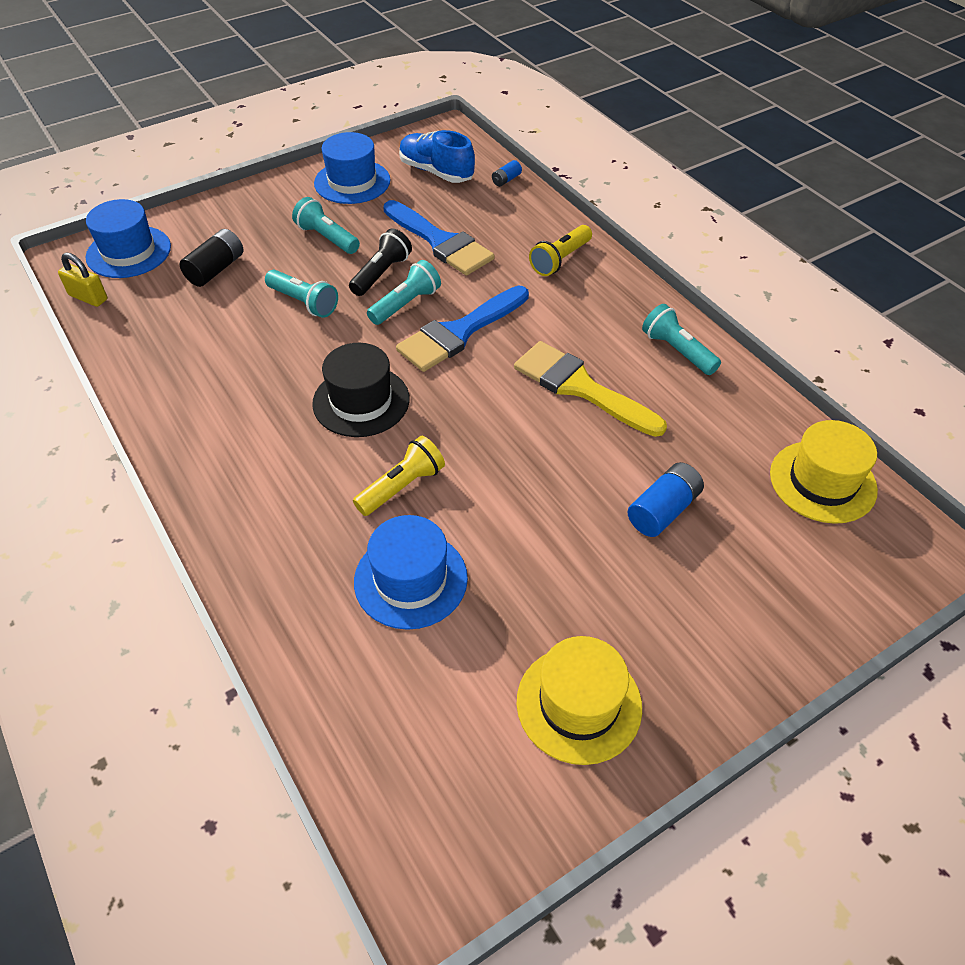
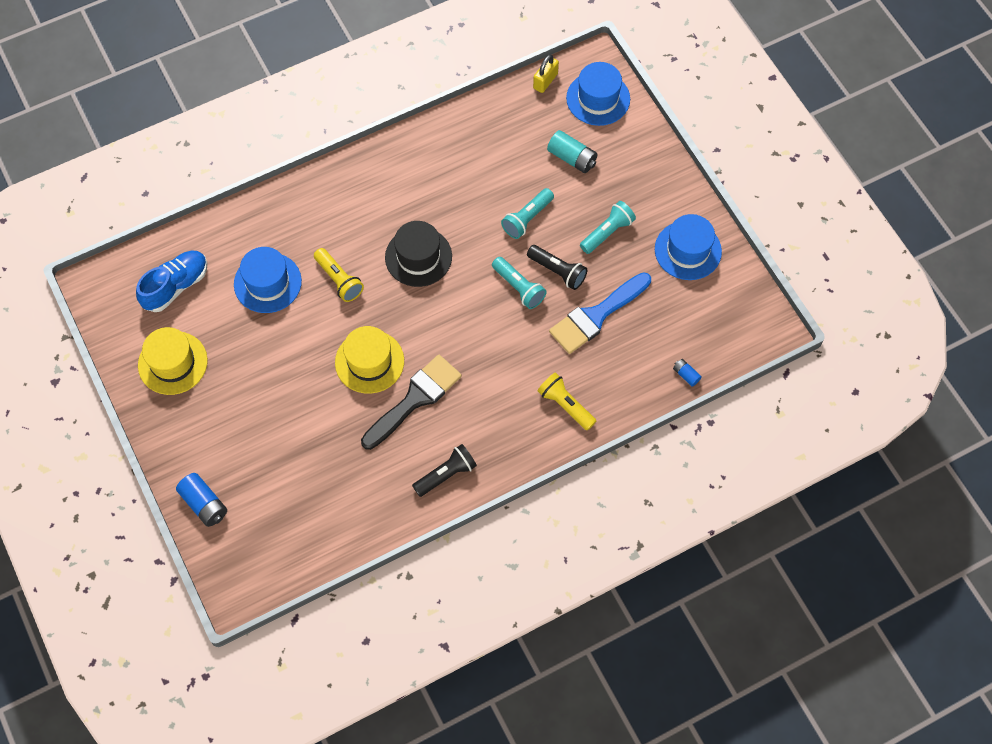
camera: 95 degrees right, 15 degrees up
(216, 269) = (572, 158): black battery -> turquoise battery
(436, 172) = (701, 318): blue shoe -> blue shoe (176, 286)
(459, 332) = (483, 323): blue brush -> none
(580, 387) = (415, 399): yellow brush -> black brush
(663, 510) = (296, 433): blue battery -> blue battery (204, 504)
(677, 351) = (446, 474): turquoise flashlight -> black flashlight
(822, 481) = (305, 542): yellow hat -> yellow hat (369, 362)

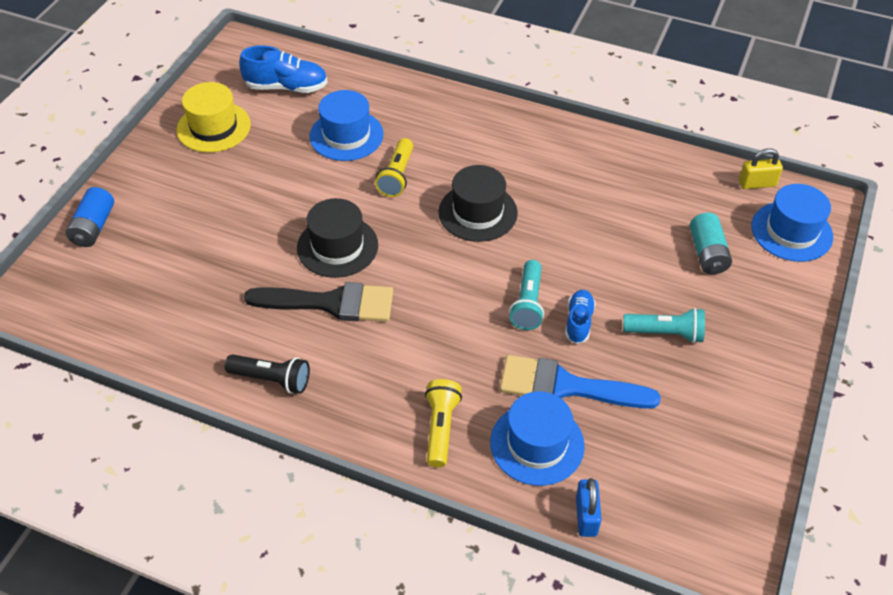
camera: 50 degrees right, 15 degrees down
(369, 362) = (337, 246): yellow hat -> black hat
(527, 218) = (605, 262): turquoise flashlight -> none
(557, 271) = (578, 322): black flashlight -> blue shoe
(686, 375) = (586, 516): blue battery -> blue padlock
(688, 250) = (728, 415): blue hat -> blue hat (537, 444)

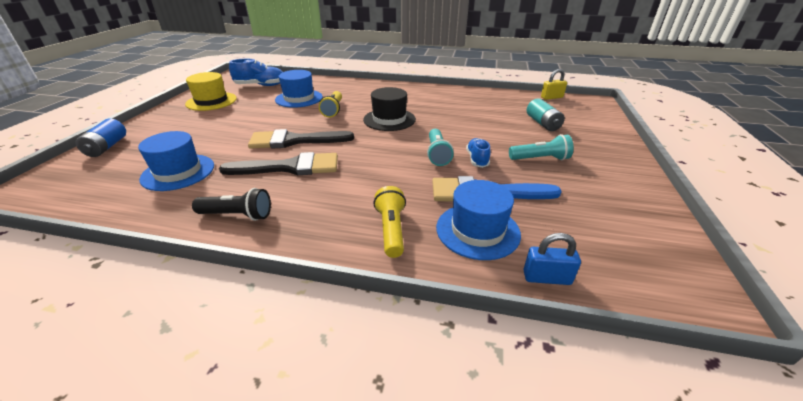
camera: 10 degrees left, 15 degrees down
(337, 246) = (294, 141): black hat -> black brush
(586, 516) = (546, 277): blue padlock -> blue padlock turned 75 degrees counterclockwise
(791, 231) = (585, 112): blue hat -> blue hat (178, 172)

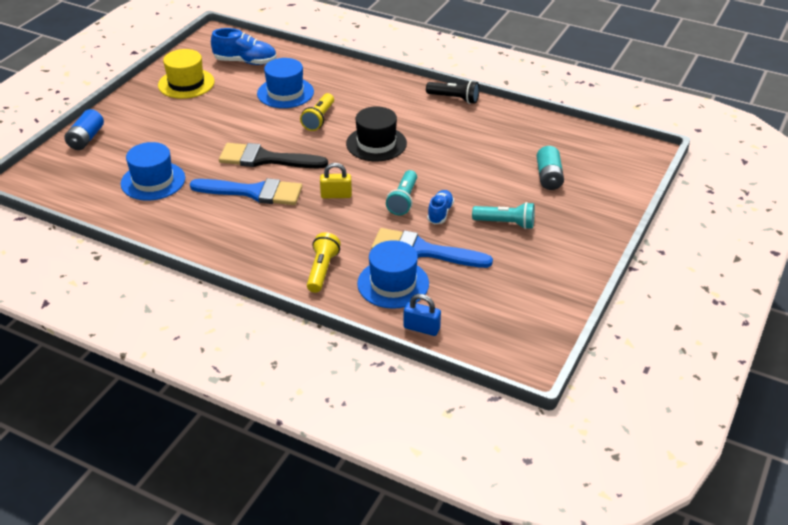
camera: 15 degrees right, 5 degrees up
(237, 215) = (201, 235): black flashlight -> black flashlight (454, 99)
(290, 167) = (254, 192): black brush -> blue brush
(551, 97) = (597, 136): yellow padlock -> yellow padlock (336, 195)

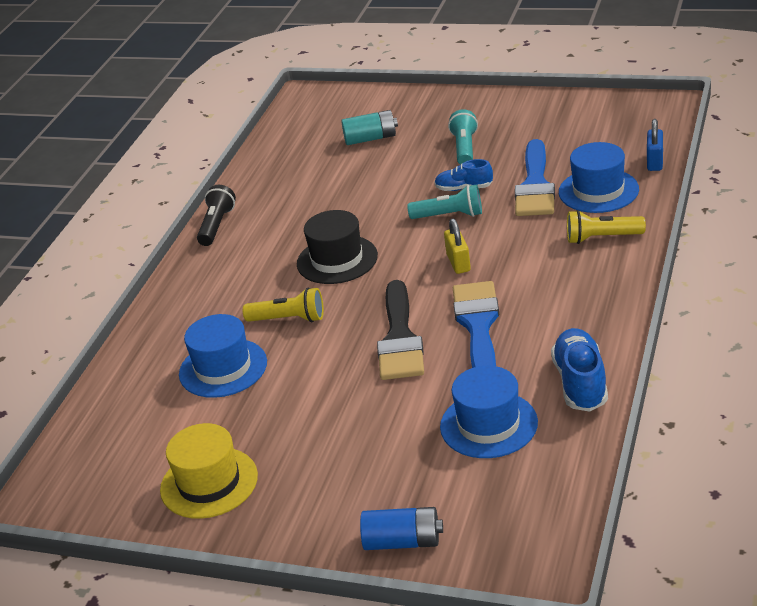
camera: 95 degrees left, 5 degrees down
(245, 62) = (131, 437): blue shoe -> blue shoe (580, 383)

